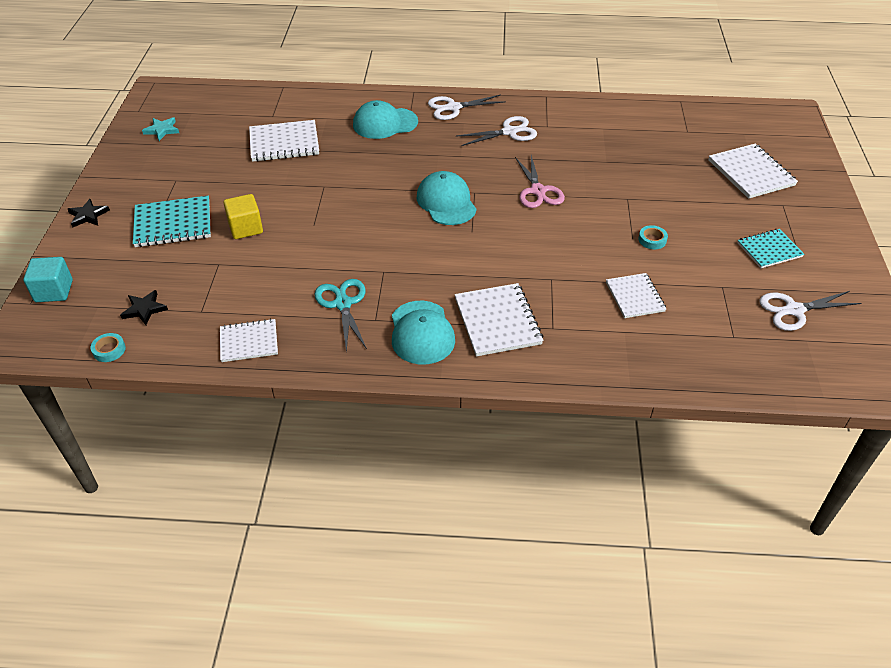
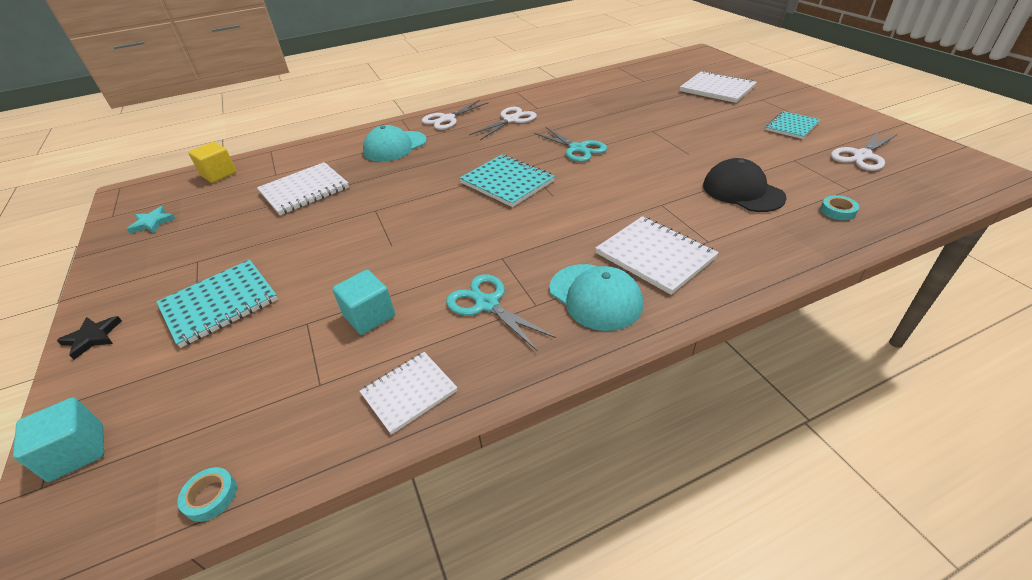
camera: 25 degrees left, 5 degrees down
(144, 309) = (236, 416): black star -> none
(245, 228) = (315, 275): yellow cube -> yellow cube (219, 174)
(260, 277) = (369, 316): none -> turquoise cube
(446, 202) = (507, 182): turquoise cap -> turquoise notebook
(538, 191) = (577, 149): pink scissors -> turquoise scissors
(635, 297) = (742, 191): white notebook -> black cap
(652, 240) = (704, 149): turquoise tape -> turquoise tape (837, 211)

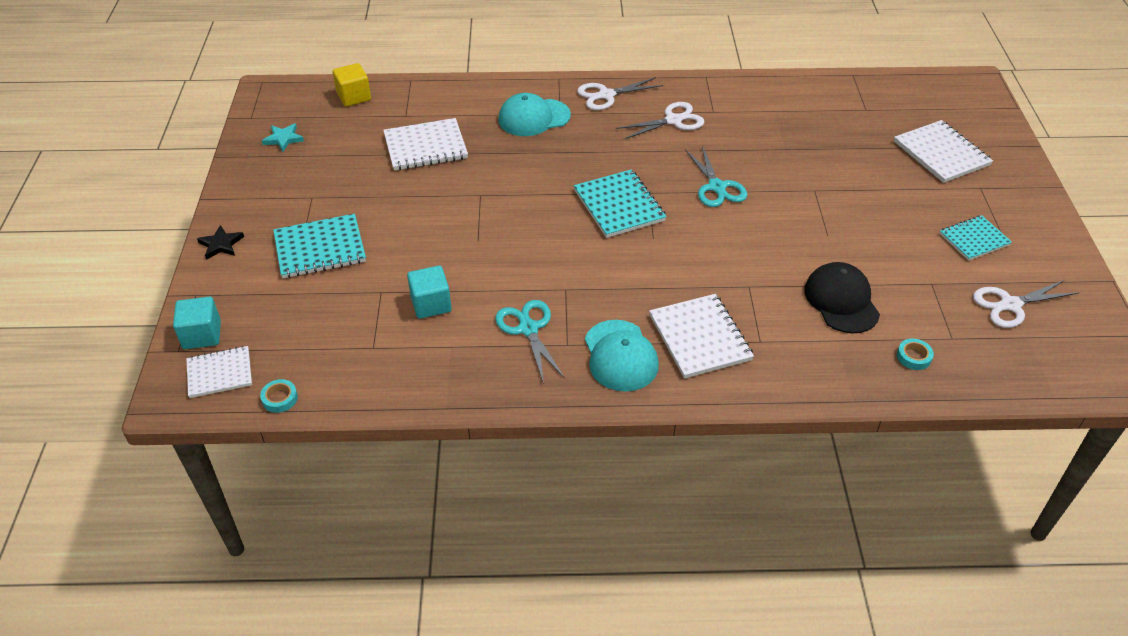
camera: 20 degrees right, 5 degrees up
(409, 393) = (433, 379): white notebook -> white notebook (220, 373)

